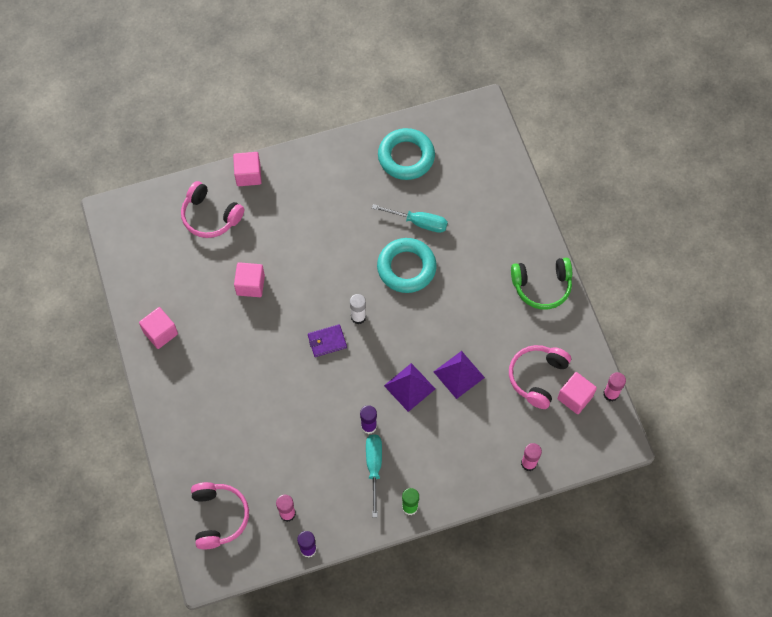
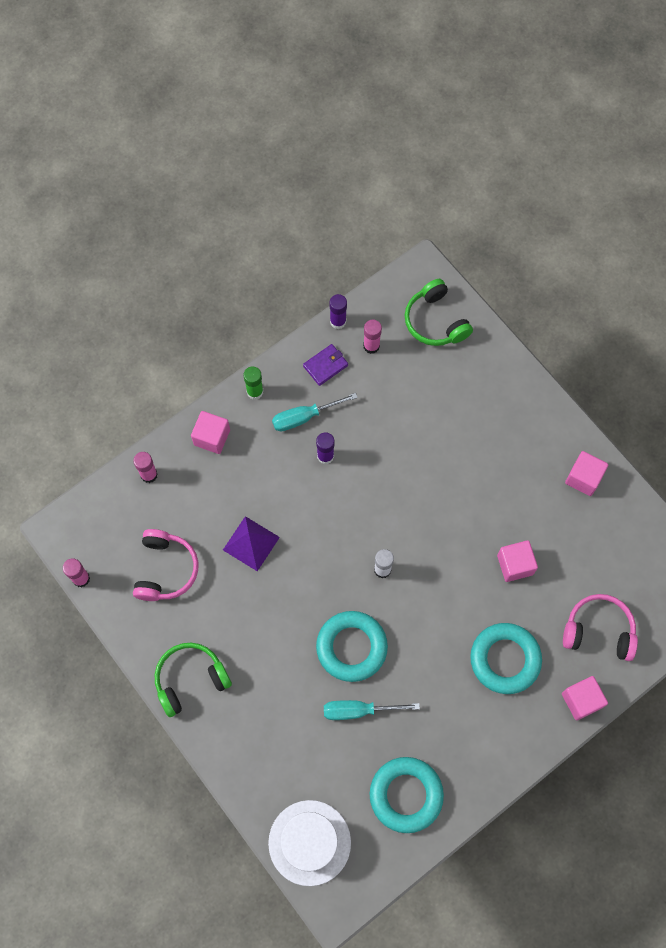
camera: 160 degrees right, 5 degrees up
(218, 517) = (435, 321): pink headphones -> green headphones
(292, 220) = (505, 659): none -> turquoise ring
(327, 341) = (405, 530): purple wallet -> purple wallet (325, 366)
(374, 467) = (304, 417): turquoise screwdriver -> turquoise screwdriver turned 90 degrees clockwise
(409, 387) = (298, 511): purple pyramid -> none
(488, 150) = (309, 842): none -> white hat
(575, 397) = (119, 561): pink cube -> pink cube (212, 437)

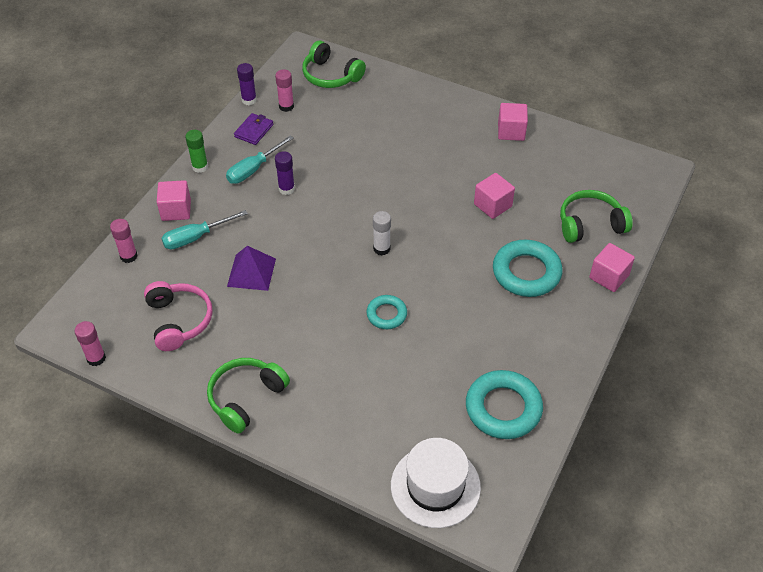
camera: 25 degrees left, 20 degrees down
(351, 647) = (386, 314): turquoise ring -> turquoise ring, size x0.57
(358, 710) = (420, 360): turquoise screwdriver -> turquoise screwdriver (196, 237)
(598, 631) = (590, 224): pink headphones -> green headphones

